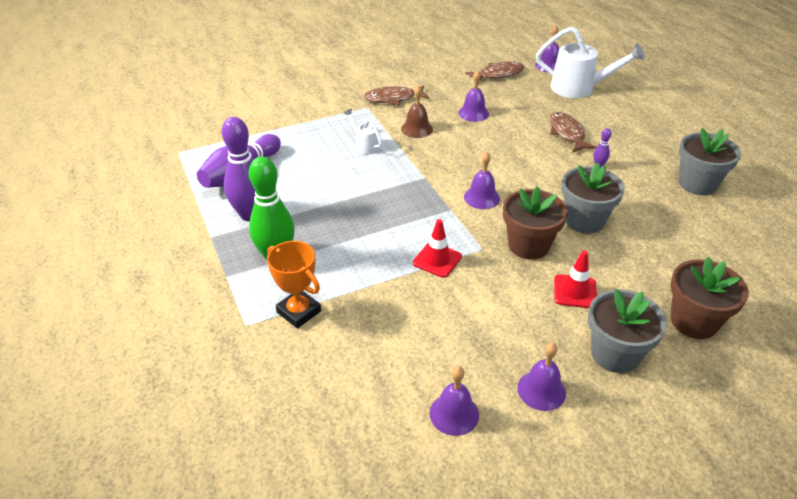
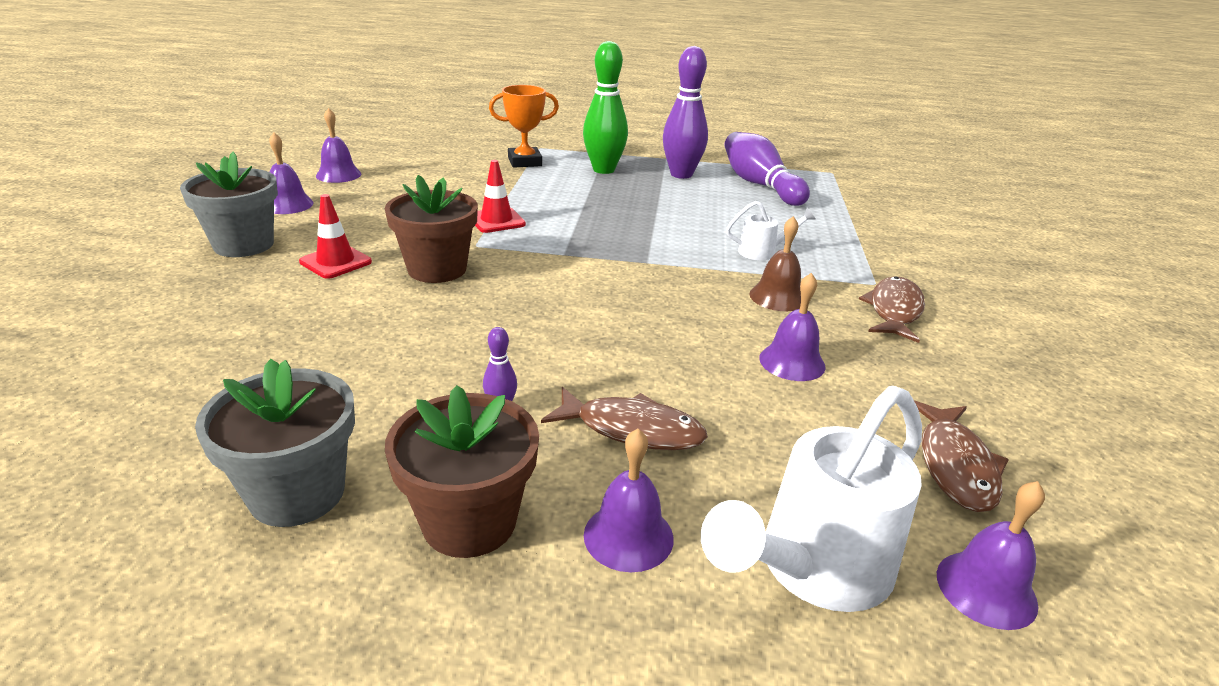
camera: 120 degrees right, 10 degrees down
(481, 197) = (559, 278): purple bell -> purple bell (628, 536)
(584, 220) = (413, 323): grey flower pot -> none
(693, 321) = (171, 302): brown flower pot -> brown flower pot (469, 521)

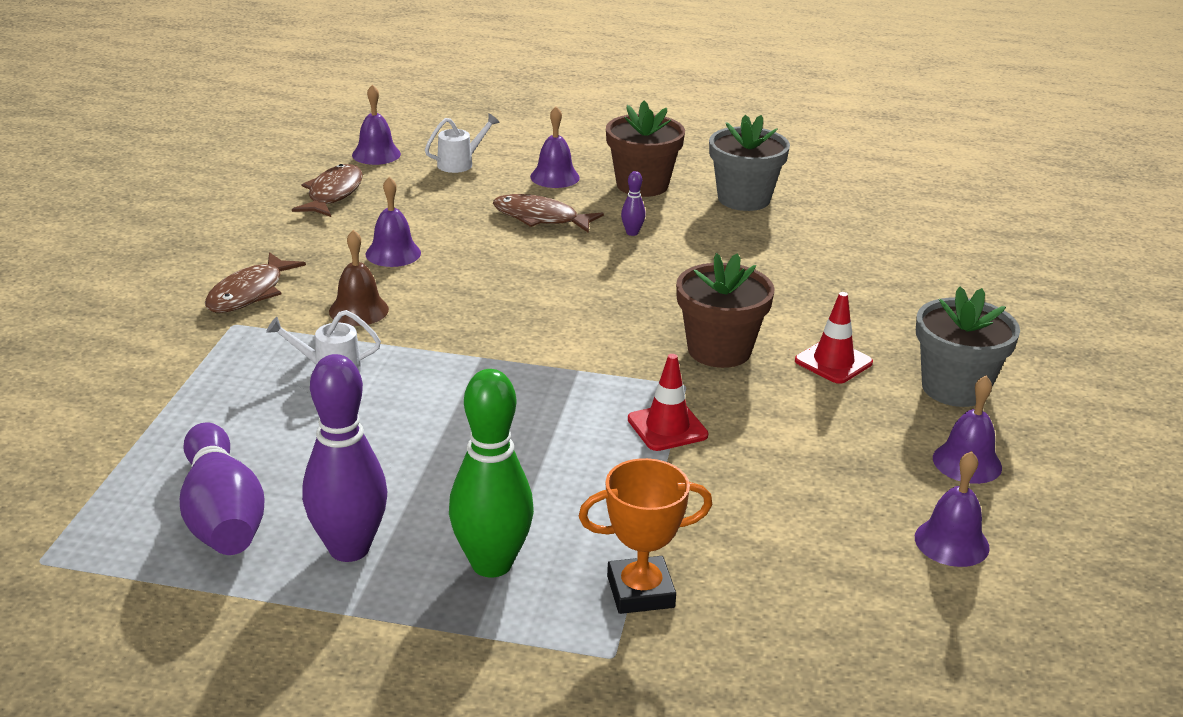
camera: 175 degrees left, 0 degrees up
(814, 568) = (460, 163): white watering can -> white watering can, size x0.50

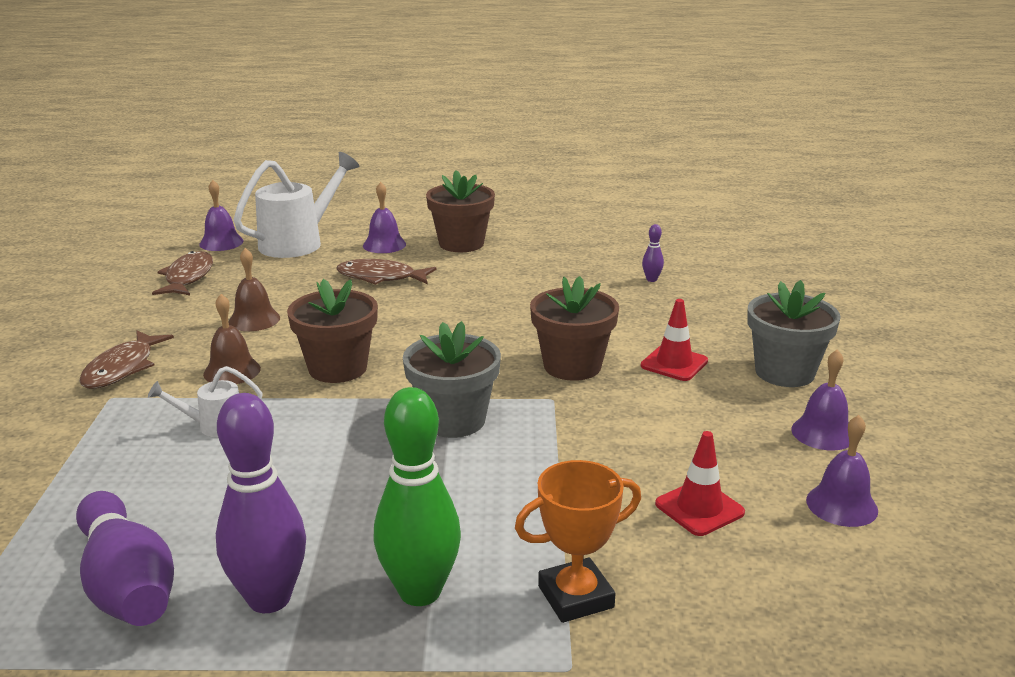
camera: 10 degrees left, 5 degrees down
(393, 253) = (254, 319): purple bell -> brown bell
(460, 163) = (298, 242): white watering can -> white watering can, size x1.98
(468, 321) = (338, 368): none -> brown flower pot
(632, 233) = (464, 280): purple bowling pin -> purple bowling pin (651, 279)
(667, 427) = (549, 438): red traffic cone -> red traffic cone (699, 508)
(744, 199) = (550, 245): grey flower pot -> grey flower pot (453, 420)

